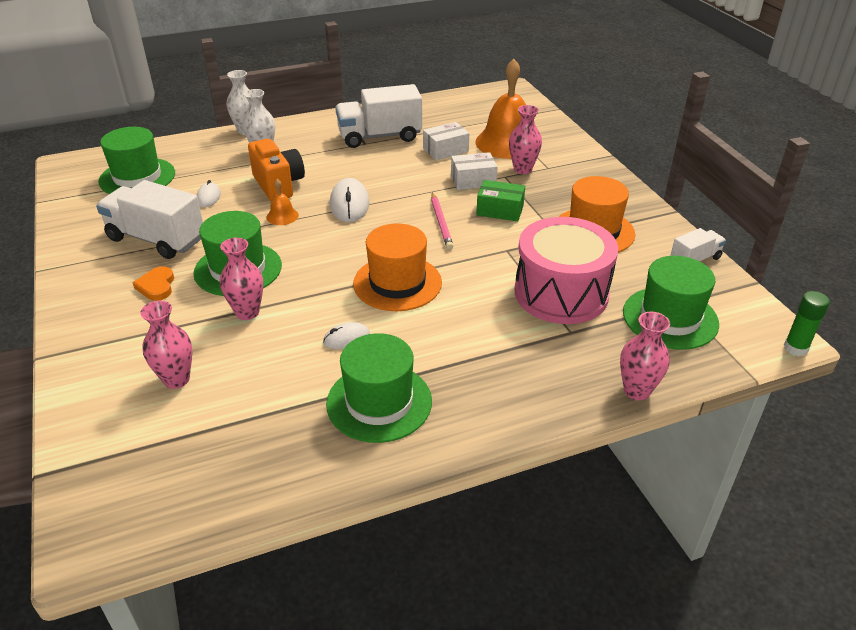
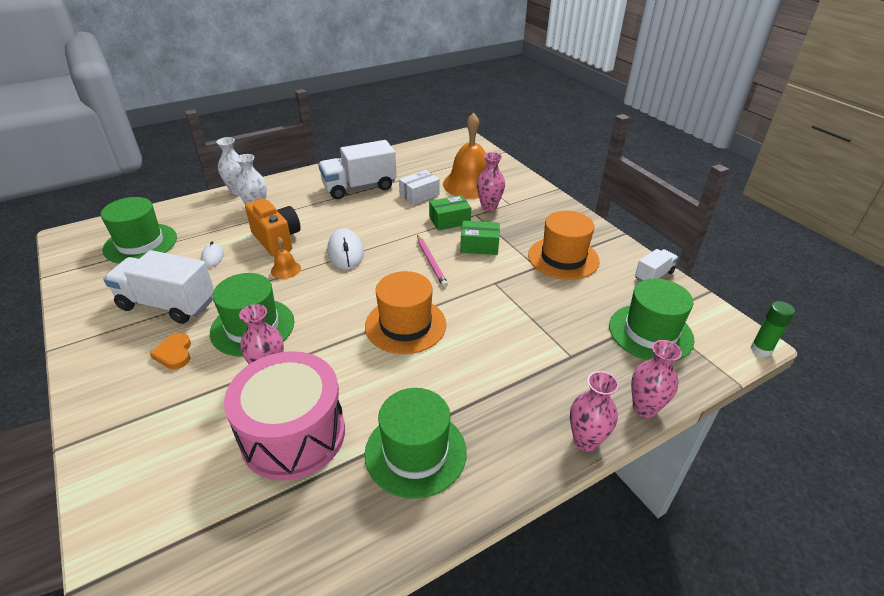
camera: 10 degrees left, 0 degrees up
(176, 379) = (209, 454): pink vase -> pink vase (586, 440)
(346, 338) = (370, 387): white mouse -> none
(473, 180) = (449, 220): white box -> green box
(561, 293) = (552, 319): pink drum -> pink drum (293, 434)

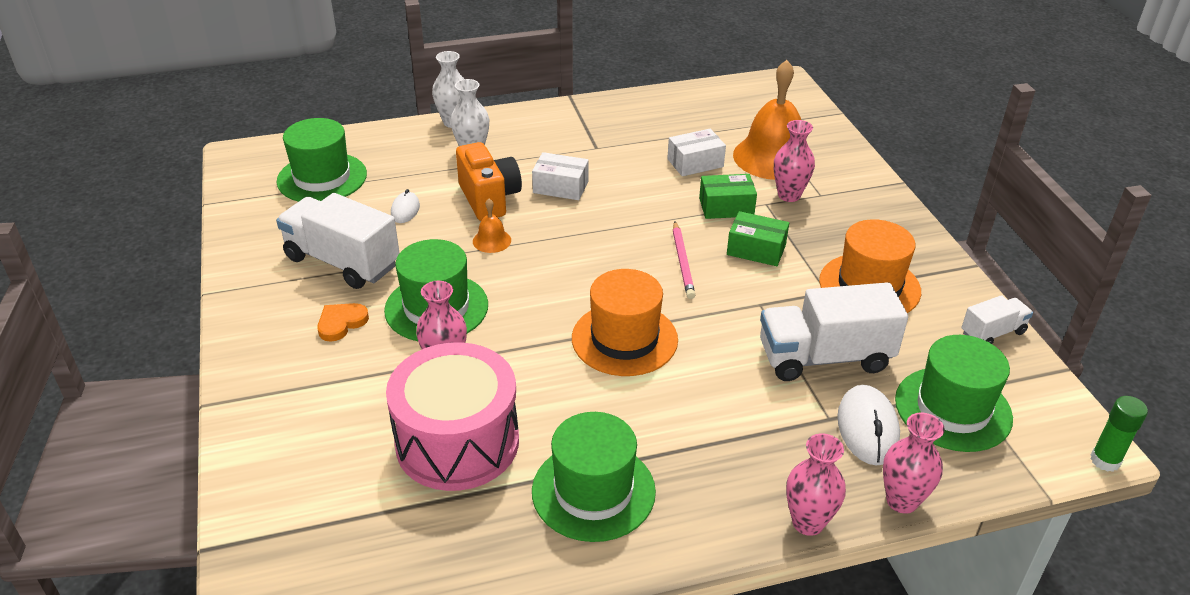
camera: 15 degrees right, 0 degrees up
(174, 353) = (341, 323): orange heart -> orange heart turned 45 degrees clockwise
(328, 224) = (560, 187): none -> white box
(345, 252) = (573, 230): white mouse -> white mouse (867, 428)
(359, 187) = (615, 139): white truck -> white truck (824, 357)

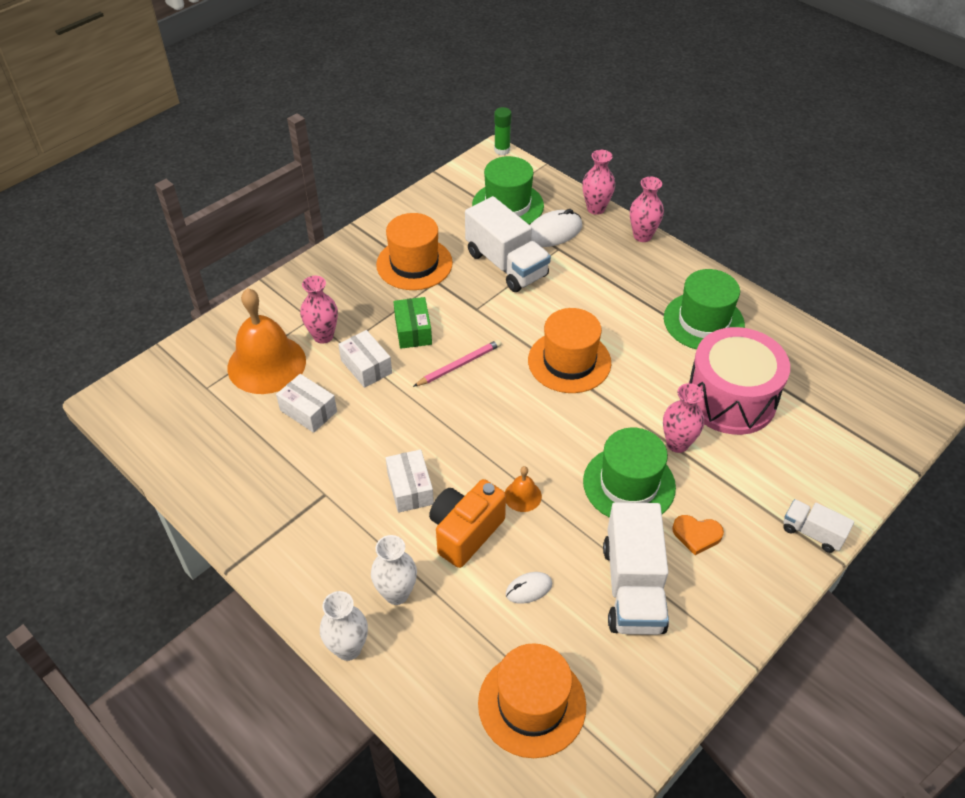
camera: 120 degrees left, 10 degrees up
(322, 178) = (532, 704): green hat -> orange hat
(726, 207) = (366, 367): green box -> white box
(992, 333) = (423, 203): white truck -> white truck (812, 533)

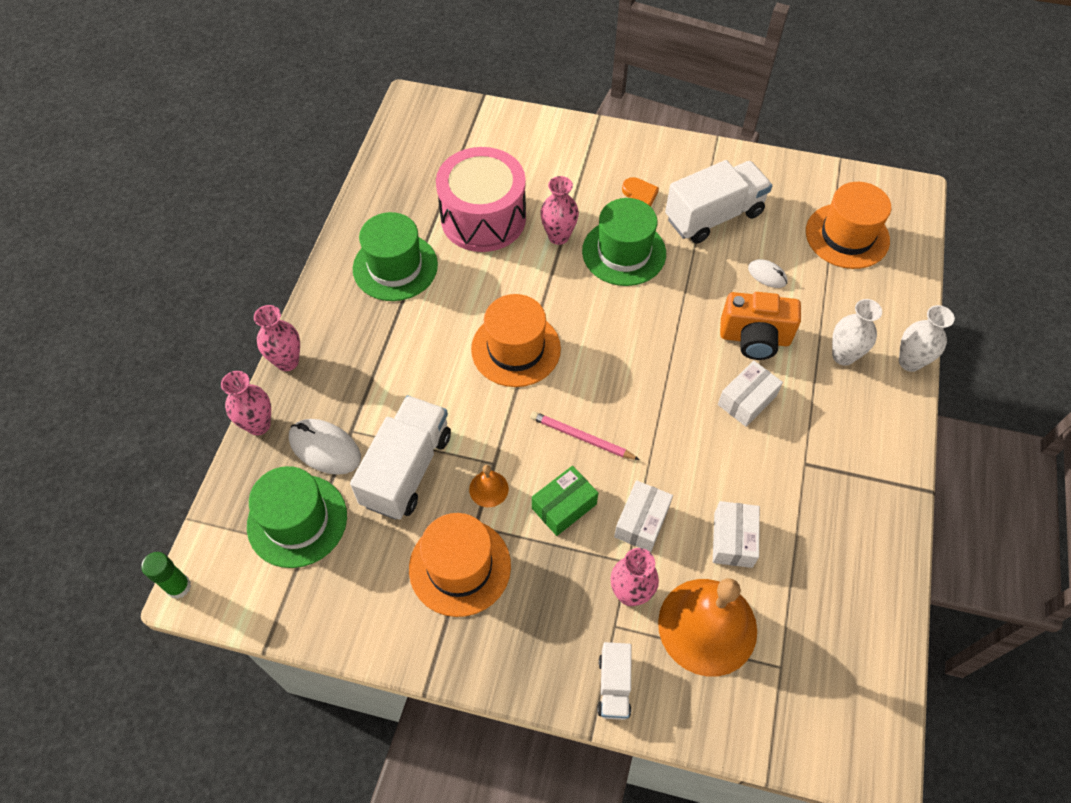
camera: 120 degrees left, 10 degrees up
(522, 496) = (690, 316): orange bell -> orange bell (488, 489)
(812, 533) = (586, 135): white truck -> white truck (614, 686)

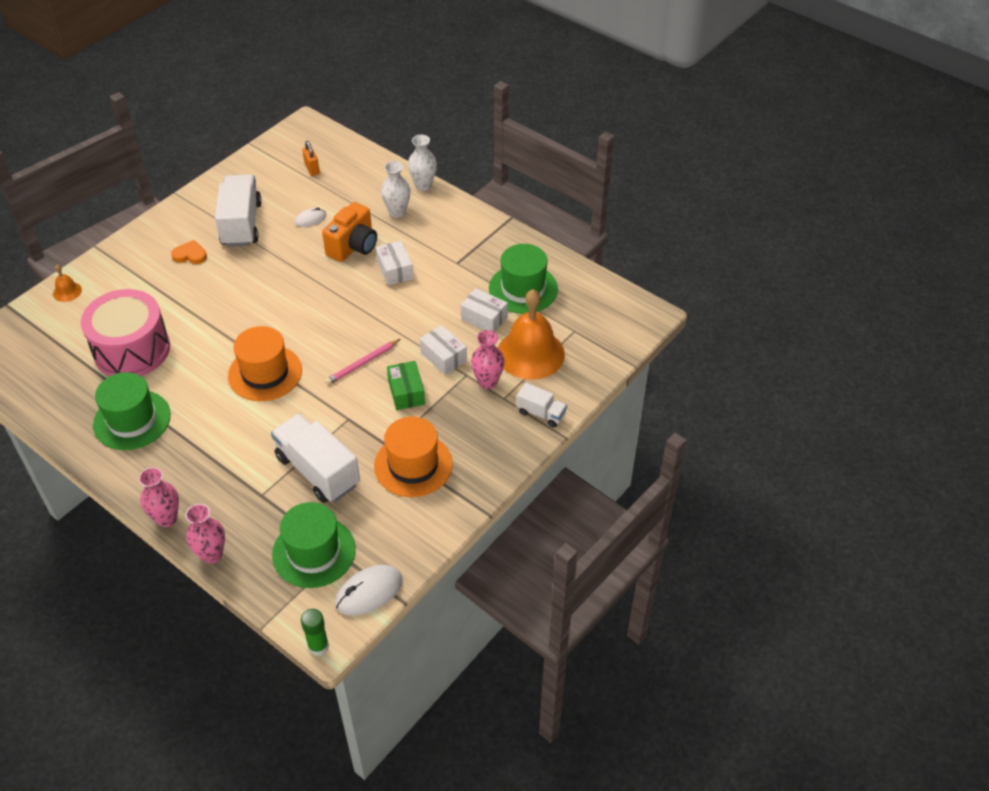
camera: 65 degrees left, 10 degrees down
(325, 448) = (264, 516): white mouse -> white mouse (369, 592)
(488, 489) = (366, 428): orange bell -> orange bell (67, 291)
(558, 236) = (187, 312): pink vase -> none
(624, 252) = (231, 283): green hat -> green hat (523, 289)
(847, 236) = (312, 169): orange hat -> orange padlock

